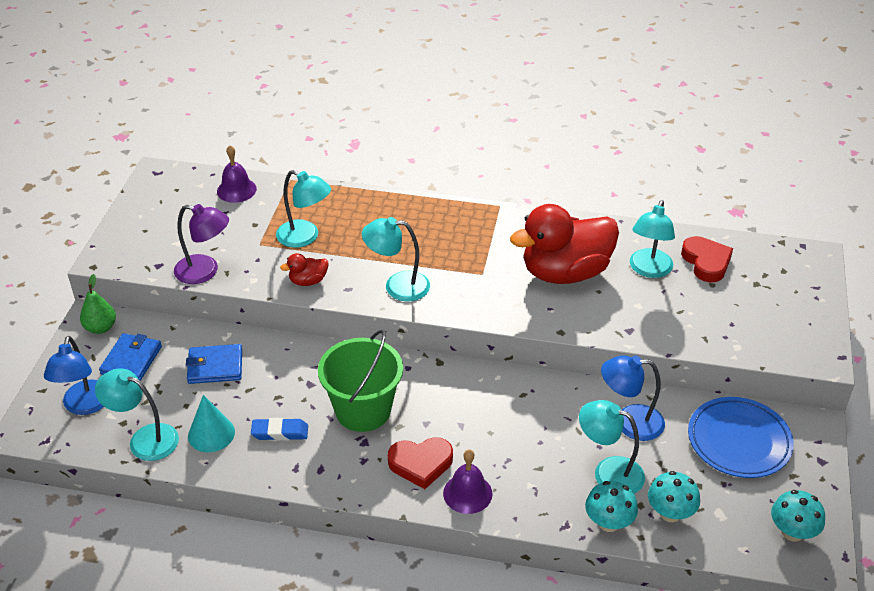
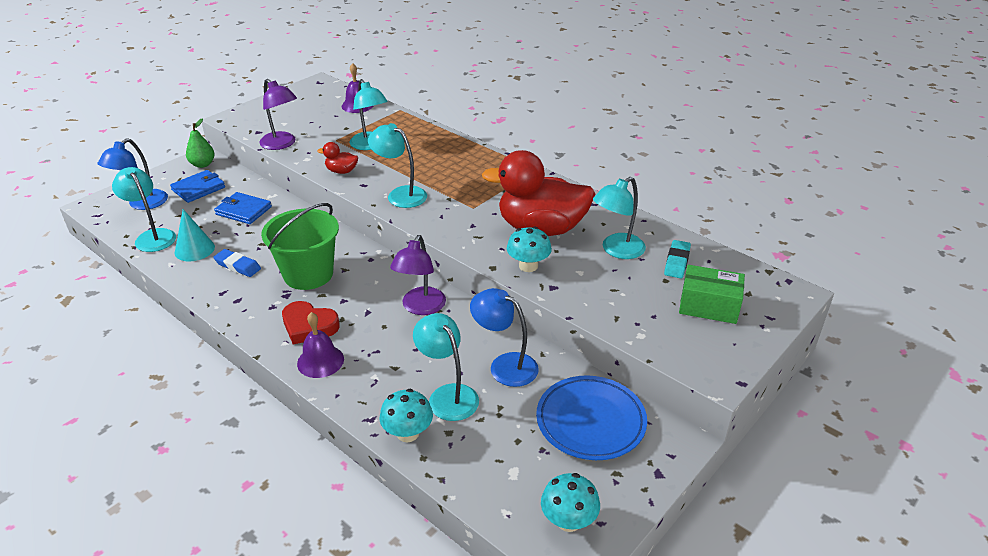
camera: 30 degrees right, 5 degrees down
(505, 399) = (420, 307): none -> purple lamp
(670, 513) = (468, 450): turquoise mushroom -> turquoise mushroom (528, 266)
(706, 262) = (677, 262): red heart -> turquoise eraser
(764, 296) = (709, 306): none -> green box

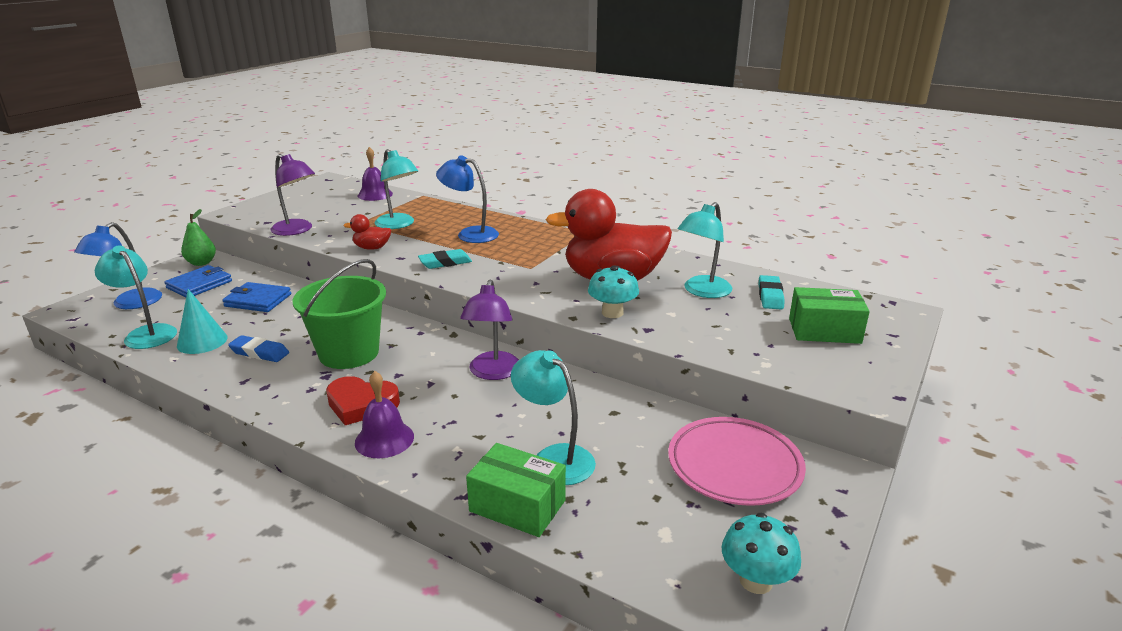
camera: 10 degrees left, 10 degrees down
(400, 194) = (445, 263): turquoise lamp -> turquoise eraser
(408, 433) = (517, 506): turquoise mushroom -> green box
(505, 365) = (611, 420): blue lamp -> blue lamp (470, 234)
(590, 421) = (734, 466): blue plate -> pink plate

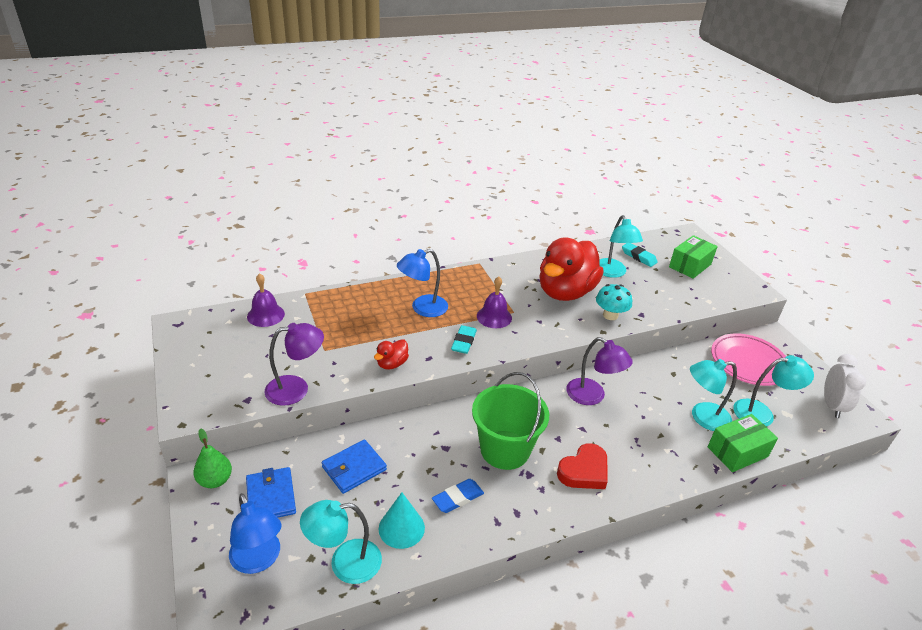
camera: 55 degrees left, 10 degrees up
(384, 439) = (635, 477): purple bell -> purple bell (494, 317)
(398, 225) = (358, 332): turquoise lamp -> turquoise lamp (761, 413)
(756, 580) = (832, 406): turquoise mushroom -> white clock

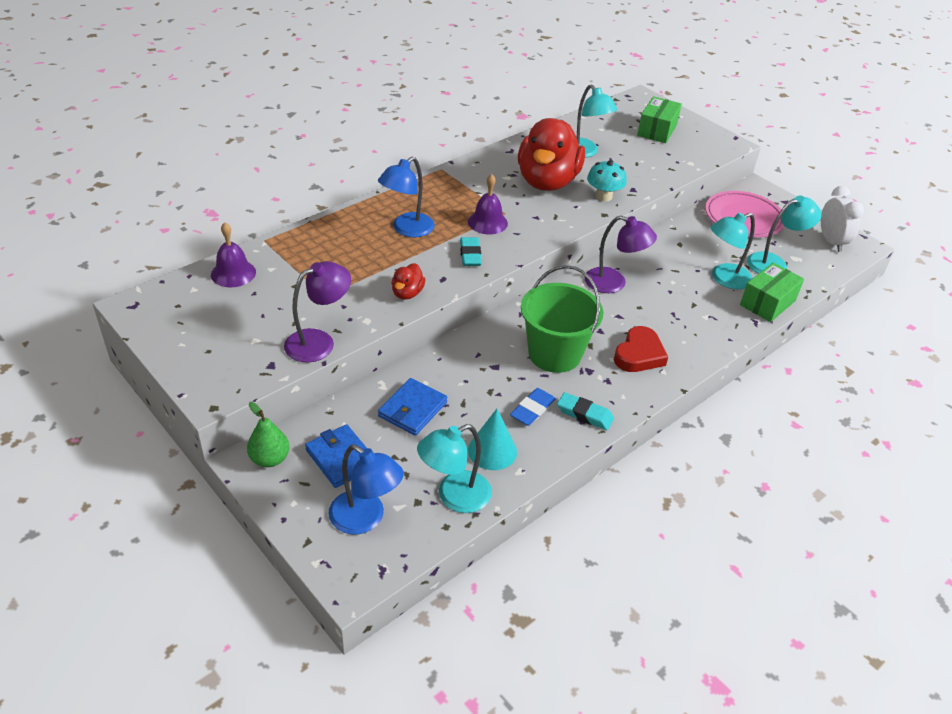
camera: 20 degrees left, 5 degrees up
(638, 257) = (602, 131): turquoise eraser -> turquoise eraser (584, 414)

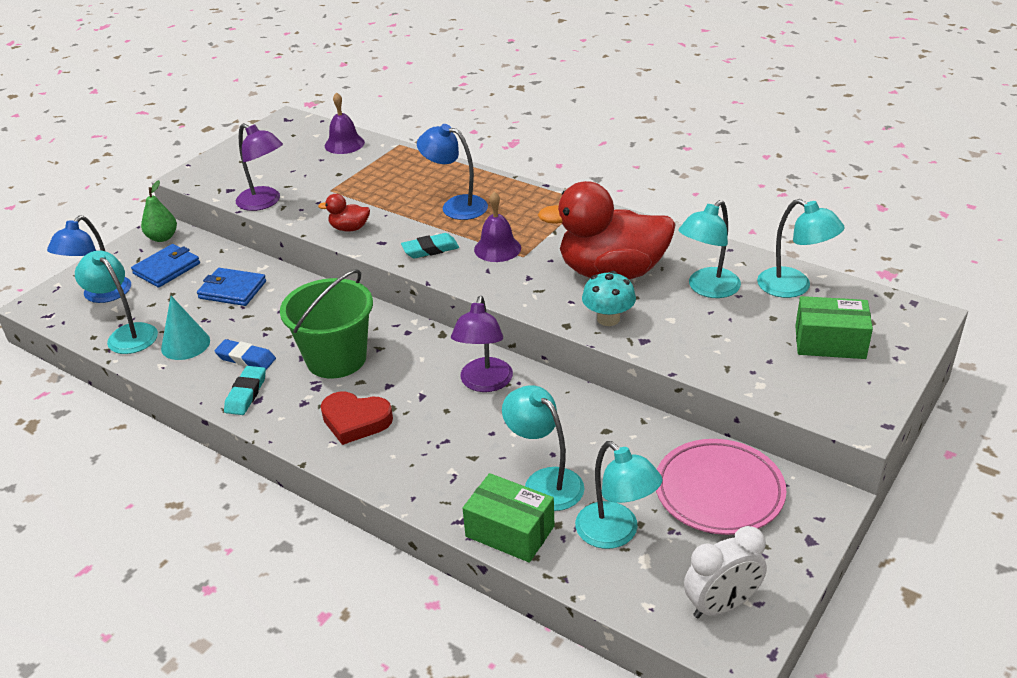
camera: 80 degrees right, 5 degrees down
(596, 124) = (793, 287): none -> turquoise lamp

